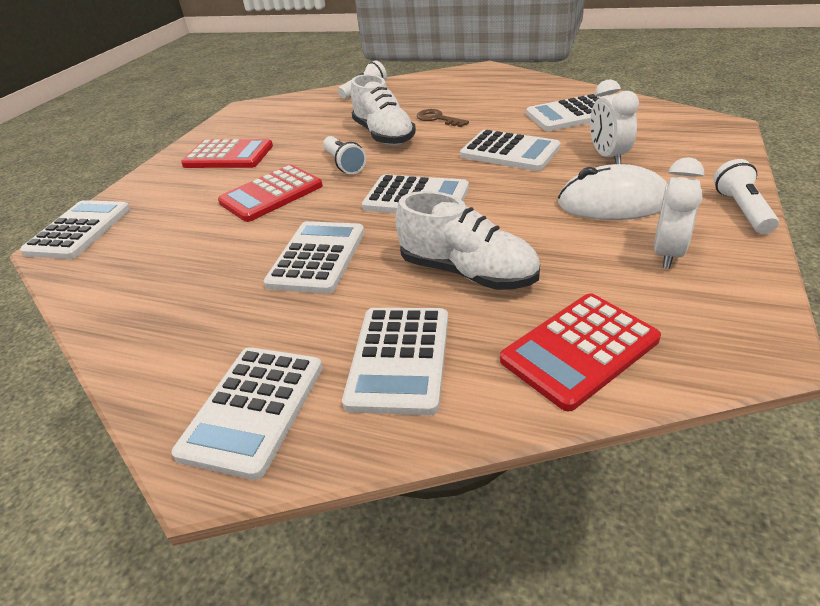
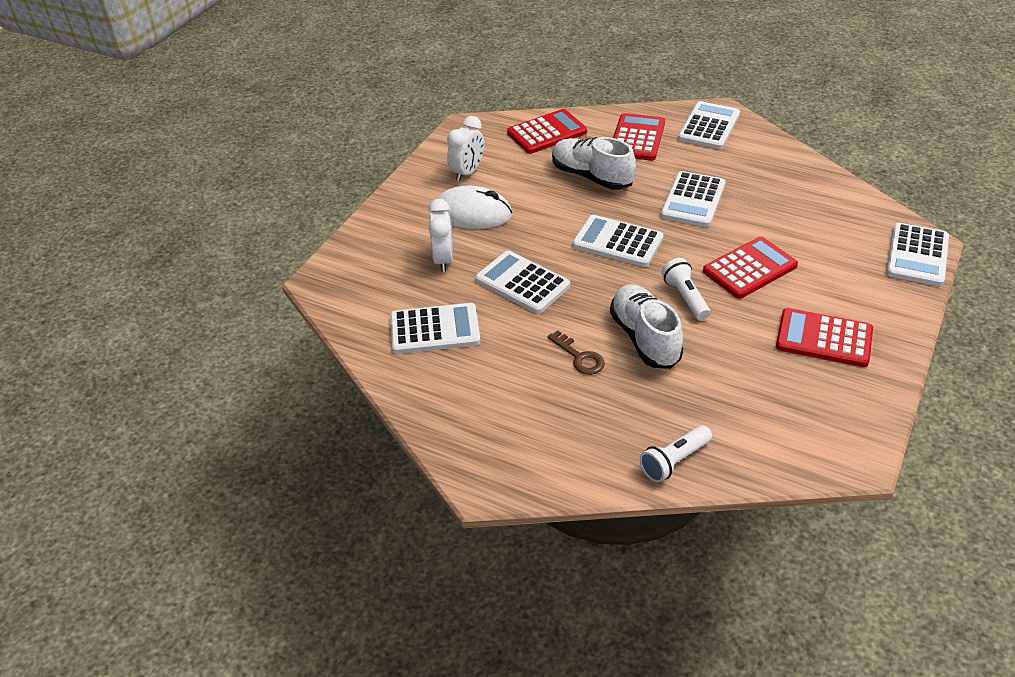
camera: 175 degrees left, 5 degrees up
(399, 359) = (637, 138): white calculator -> red calculator
(742, 210) = (397, 194): white flashlight -> none

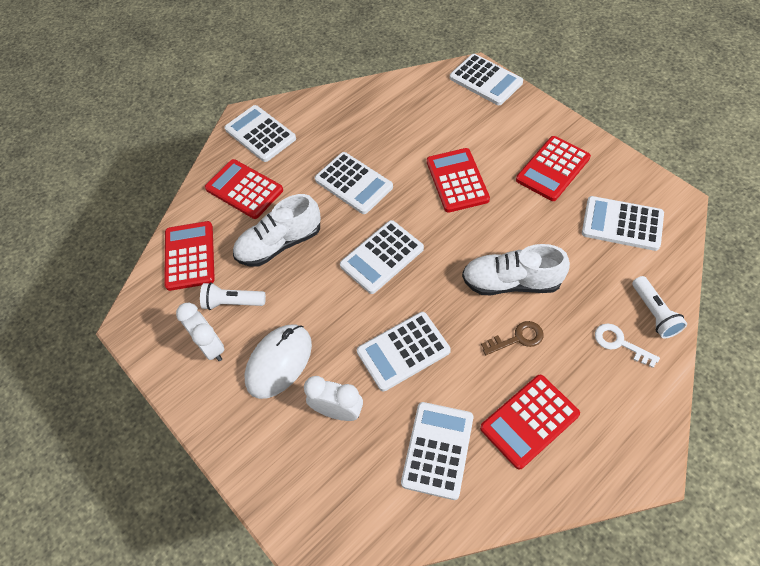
camera: 65 degrees left, 15 degrees up
(492, 385) = (529, 421): none -> red calculator
(618, 438) = (620, 343): none -> white key
(685, 297) = (473, 235): white flashlight -> white flashlight (233, 302)
(784, 413) = (622, 224): none -> white calculator

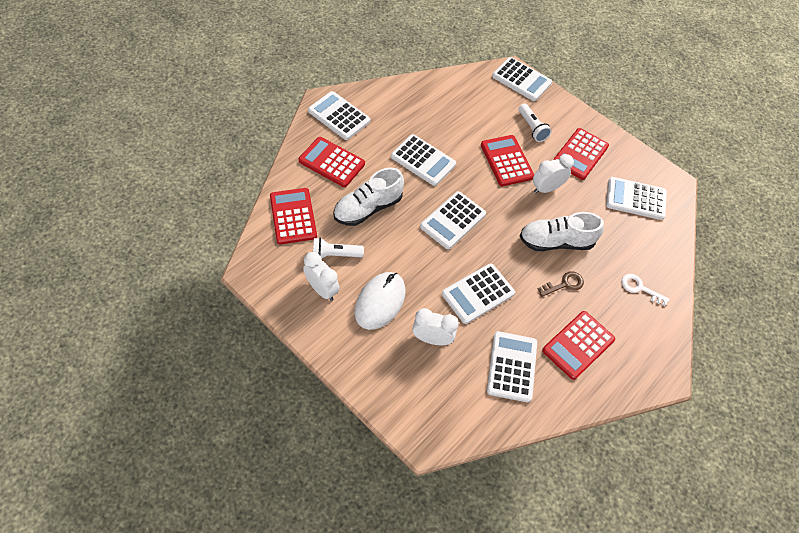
camera: 15 degrees left, 0 degrees up
(505, 213) = (546, 188): none -> white clock
(654, 313) = (663, 266): white flashlight -> white flashlight (532, 128)

